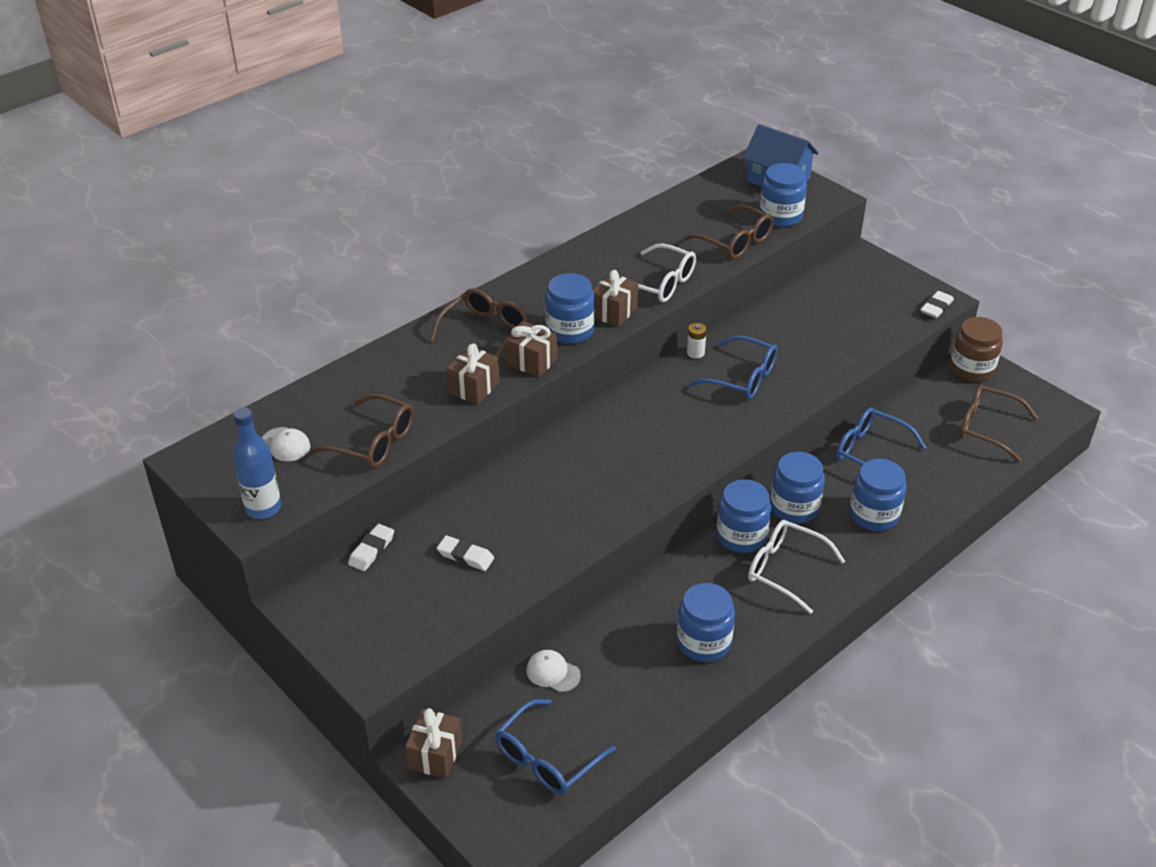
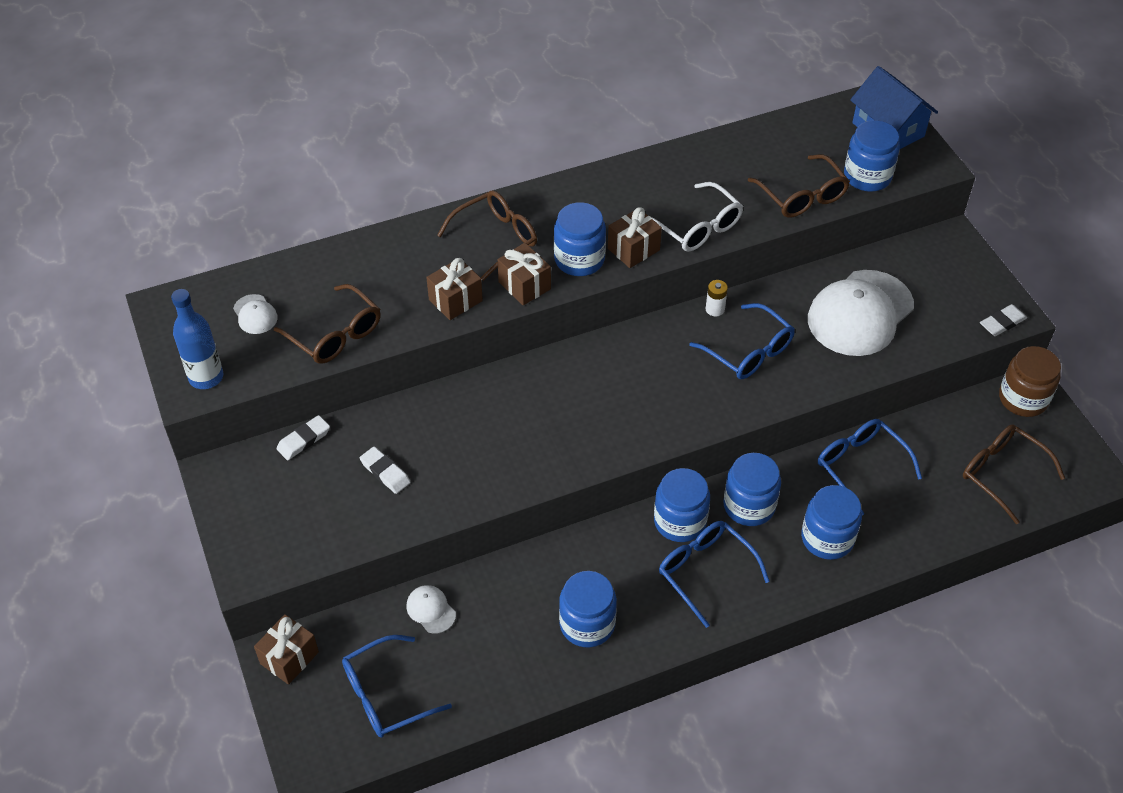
camera: 20 degrees right, 10 degrees up
(785, 569) = (705, 571): white glasses -> blue glasses
(819, 327) = (860, 313): none -> white cap

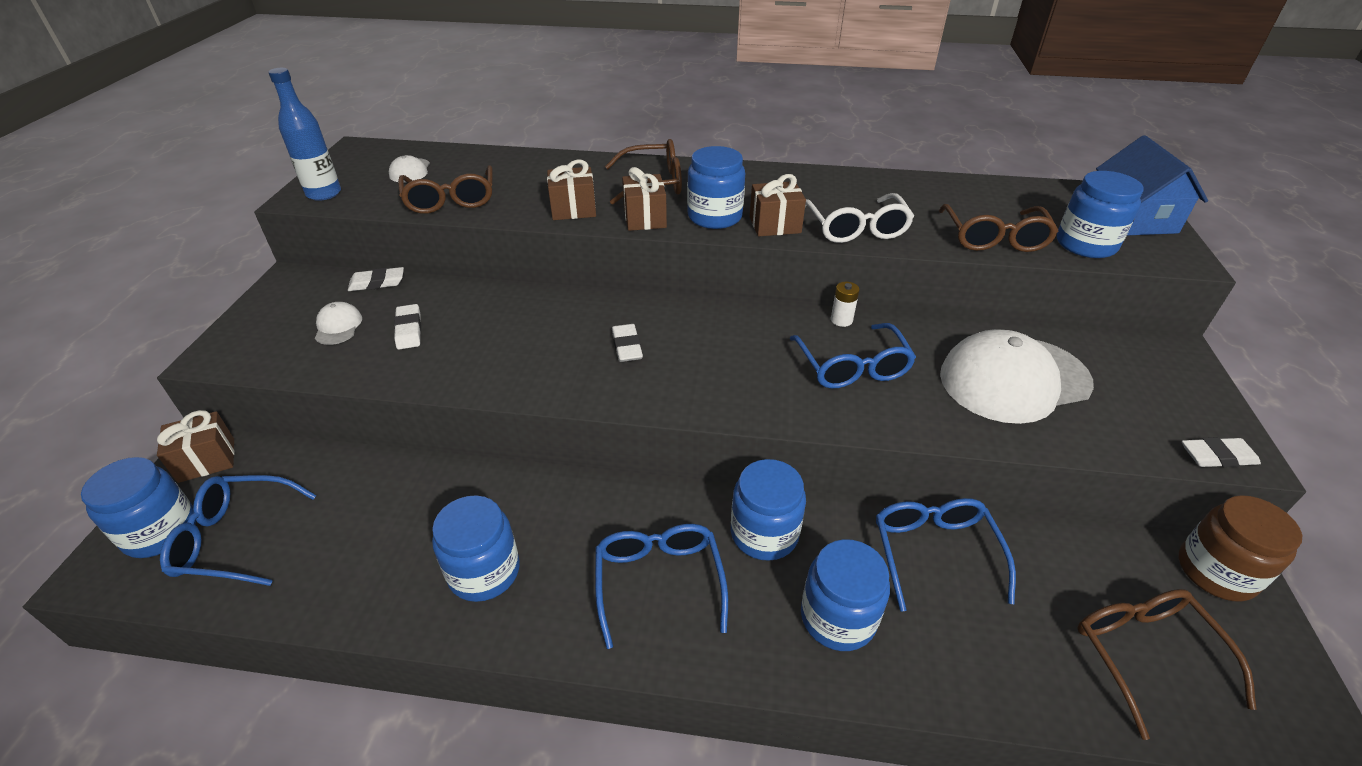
camera: 30 degrees right, 10 degrees down
(431, 610) = (359, 479): white cap -> white cap (338, 326)
(574, 407) = (627, 346): none -> white eraser
(680, 521) = (673, 513): blue jar -> blue jar (161, 531)

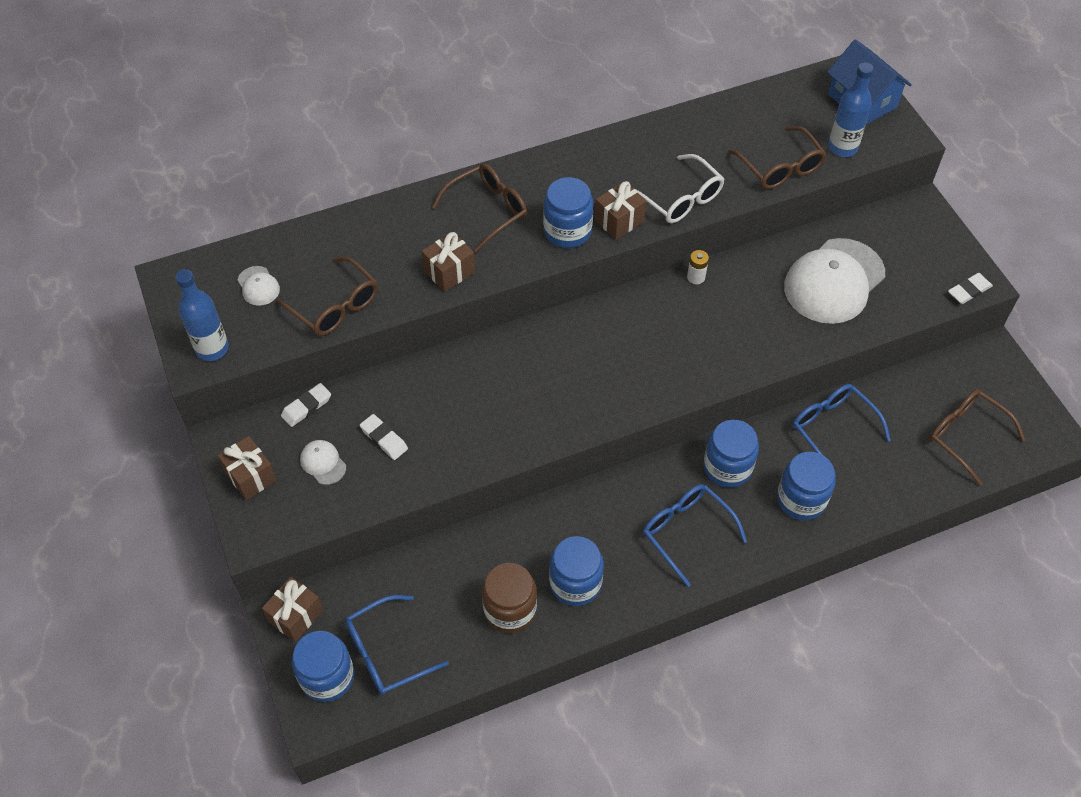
camera: 30 degrees left, 15 degrees up
(627, 346) = (562, 374): white eraser -> none
(645, 218) = (515, 257): brown gift -> brown gift (250, 476)
(852, 367) = (728, 319): blue glasses -> none
(1085, 244) = (842, 148): blue jar -> blue bottle
(1216, 571) = (986, 362): brown jar -> brown jar (510, 609)

